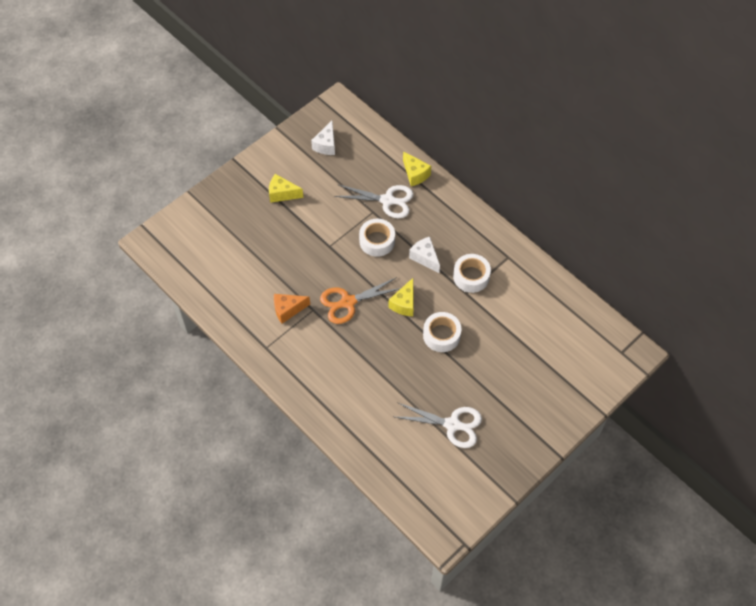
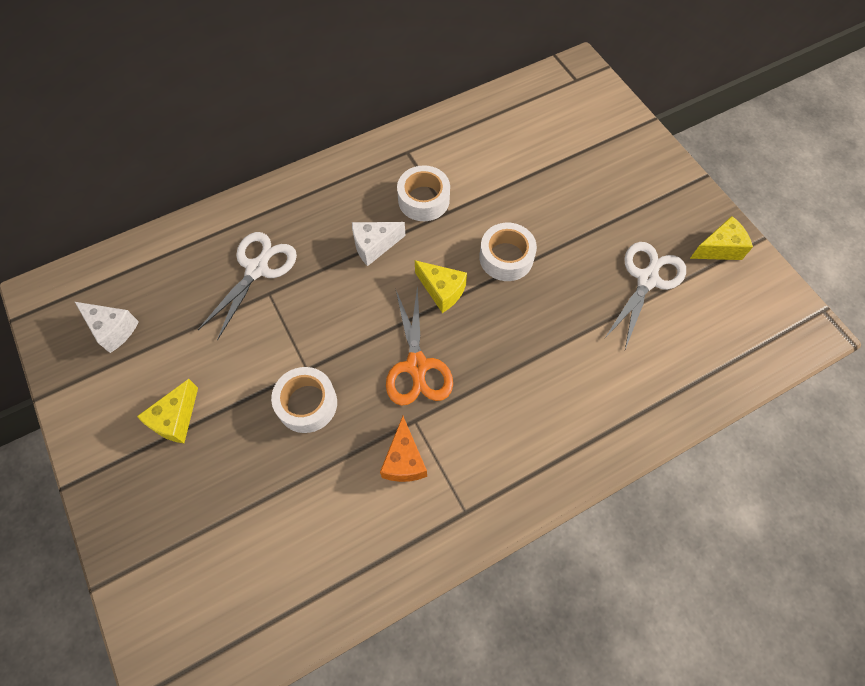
camera: 75 degrees left, 5 degrees up
(377, 241) = (323, 300): white tape -> white tape (307, 403)
(415, 174) = (227, 223): yellow cheese -> yellow cheese (719, 248)

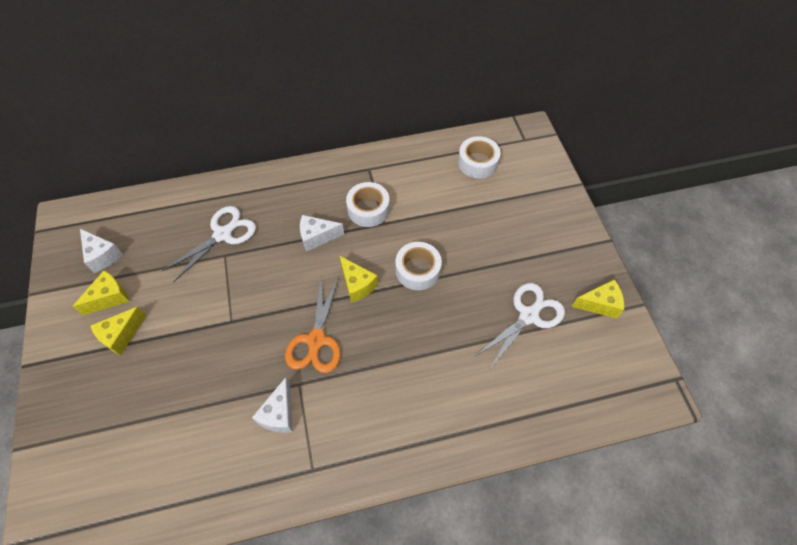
camera: 15 degrees right, 5 degrees down
(142, 378) = (109, 297): none -> yellow cheese
(307, 403) = (221, 348): white tape -> white tape (477, 162)
(404, 460) = (279, 414): orange cheese -> white cheese

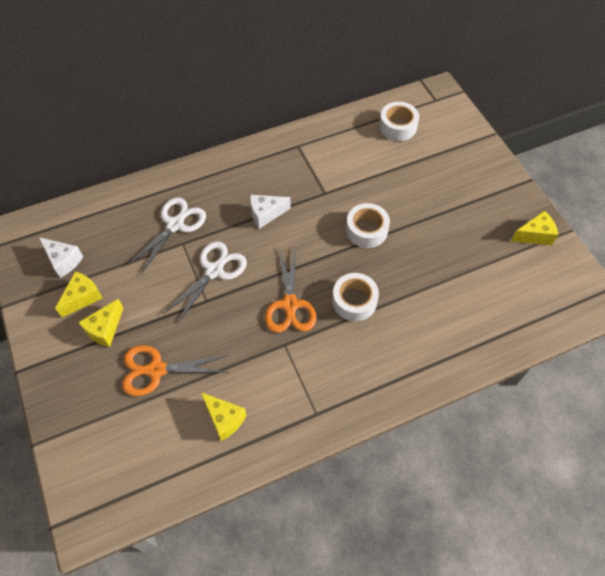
camera: 10 degrees left, 0 degrees up
(160, 389) = (156, 370): none -> orange scissors
(279, 414) = (273, 372): white cheese -> none
(357, 285) = (314, 251): yellow cheese -> yellow cheese (224, 419)
(368, 209) = (307, 182): white tape -> white tape (354, 301)
(528, 316) = (475, 254): white scissors -> white scissors (214, 271)

